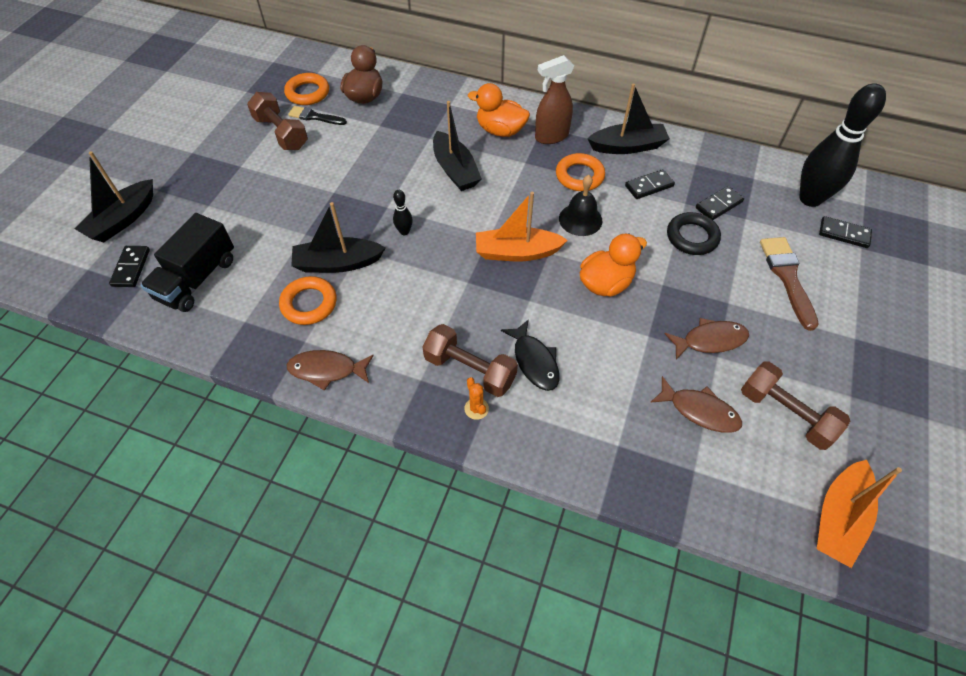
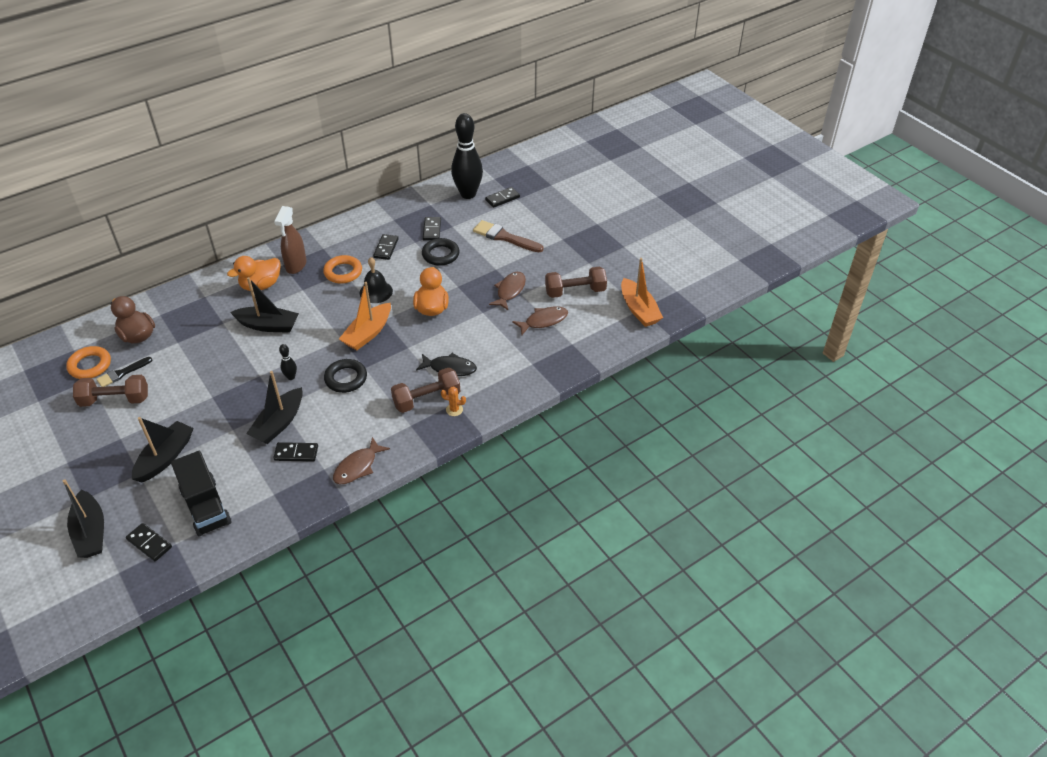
camera: 55 degrees left, 10 degrees down
(309, 303) = (296, 453): orange ring -> black domino
(439, 276) = (346, 378): none -> black ring
(627, 146) = (346, 238): black boat -> black boat (165, 457)

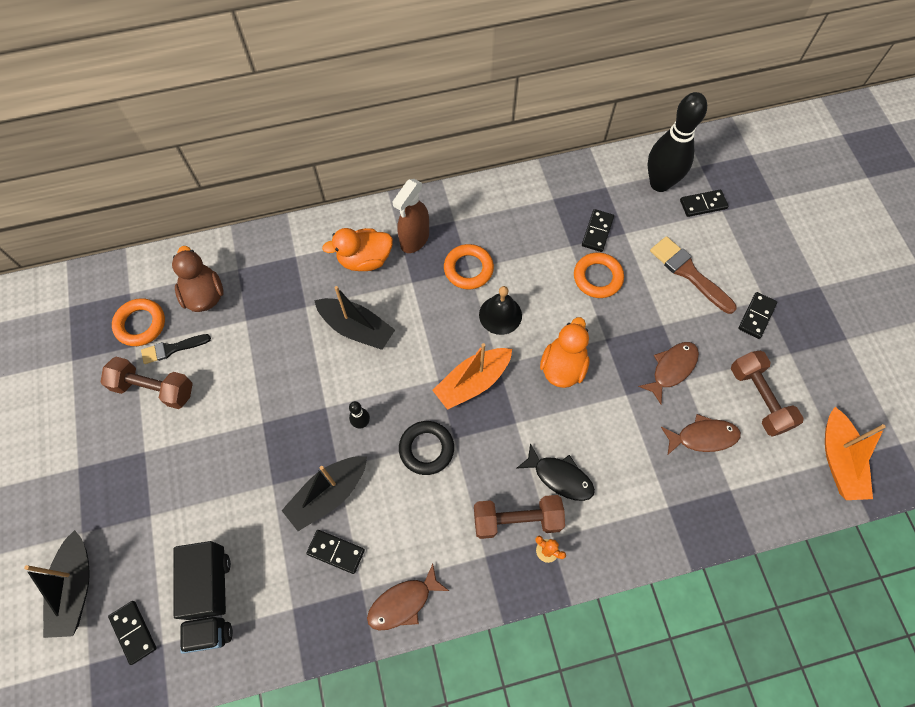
camera: 20 degrees right, 20 degrees up
(165, 457) = (185, 501): black boat -> none
(386, 248) = (531, 245): black domino -> black domino (756, 316)
(440, 255) = (597, 277): black ring -> orange ring
(575, 291) = (759, 398): brown dumbbell -> brown dumbbell turned 60 degrees clockwise

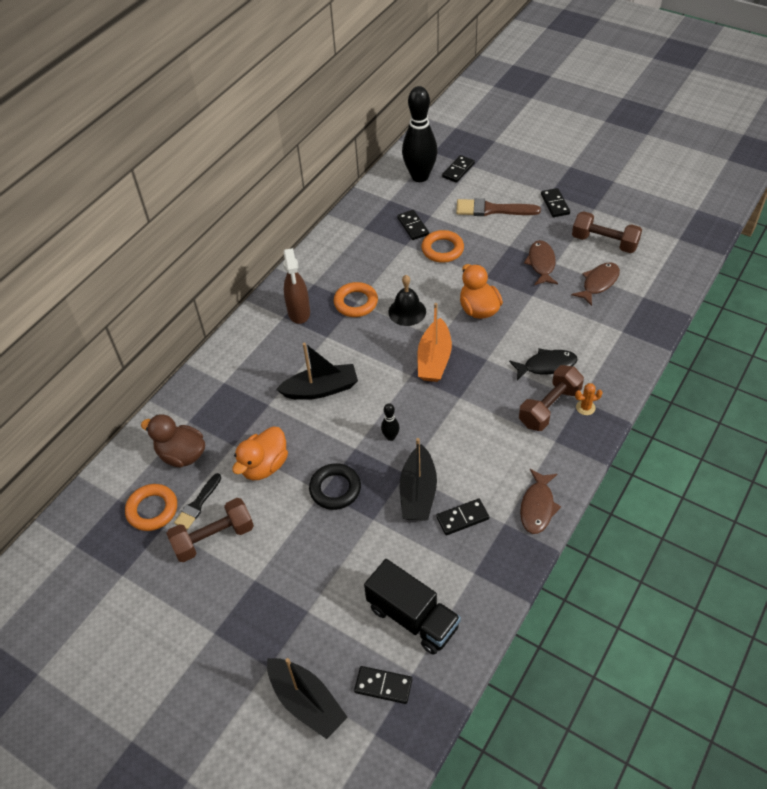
camera: 40 degrees left, 15 degrees down
(364, 259) = (278, 348): orange duck -> orange duck (264, 466)
(426, 449) = (450, 416): black ring -> black ring (335, 489)
(839, 460) = (678, 240): orange boat -> none

